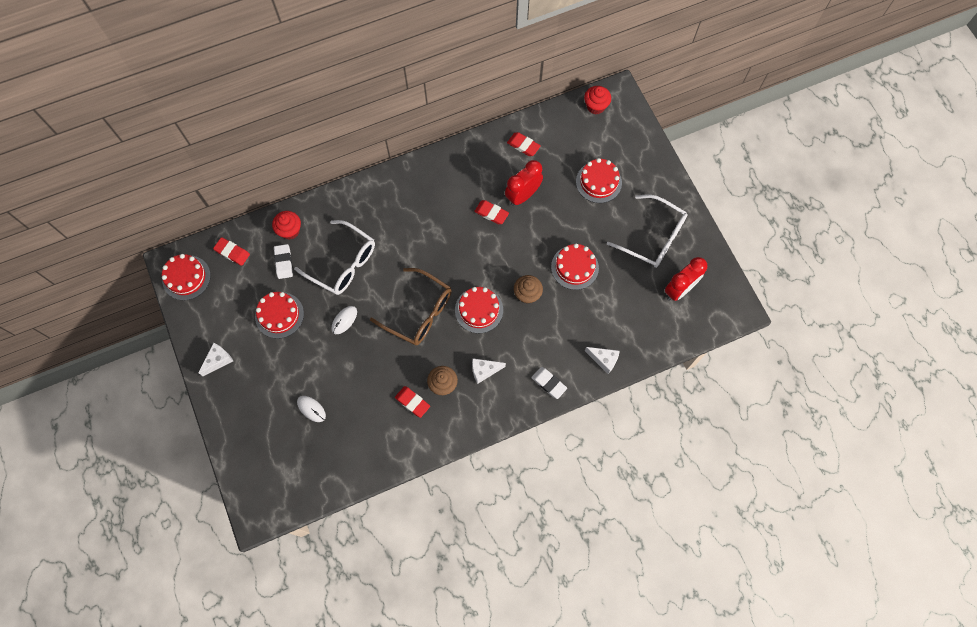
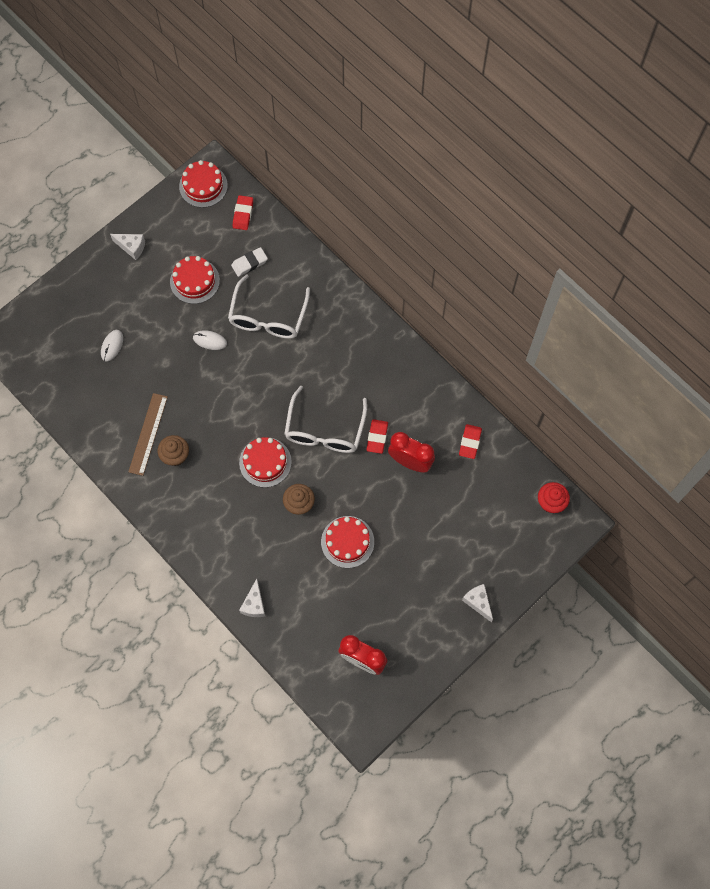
camera: 70 degrees right, 0 degrees up
(290, 230) = (285, 255): red cupcake -> none
(412, 402) = (148, 434): red eraser -> brown ruler
(418, 312) = (242, 405): brown glasses -> none
(484, 371) = (202, 490): white cheese -> white cheese (478, 602)
(549, 383) = (210, 557): white eraser -> none
(598, 182) = (457, 535): red cake -> none
(652, 237) = (413, 613): white glasses -> white glasses (325, 429)

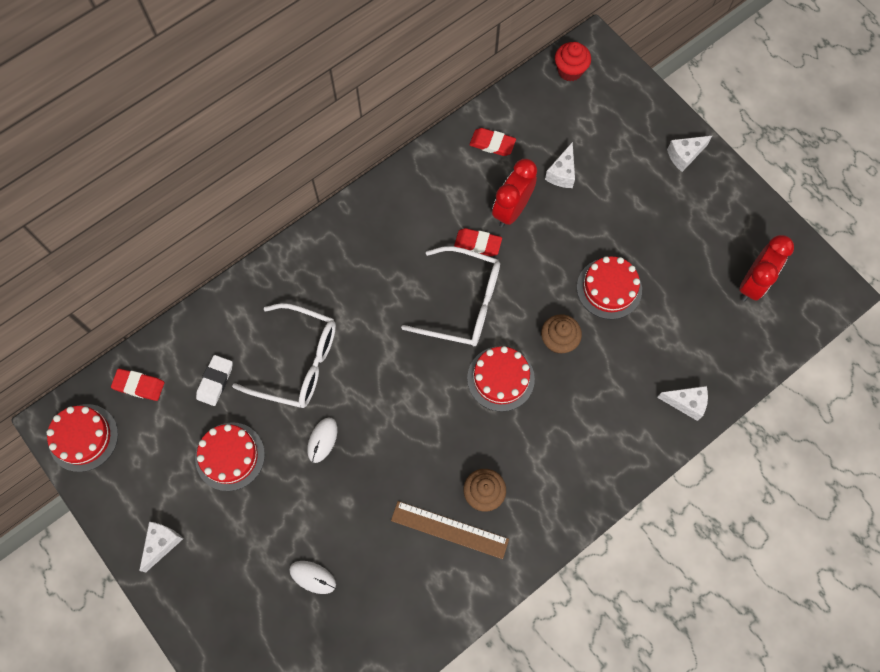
camera: 85 degrees left, 0 degrees up
(249, 263) = (215, 381): white eraser -> white eraser turned 45 degrees clockwise
(448, 500) = (562, 173): none -> white cheese

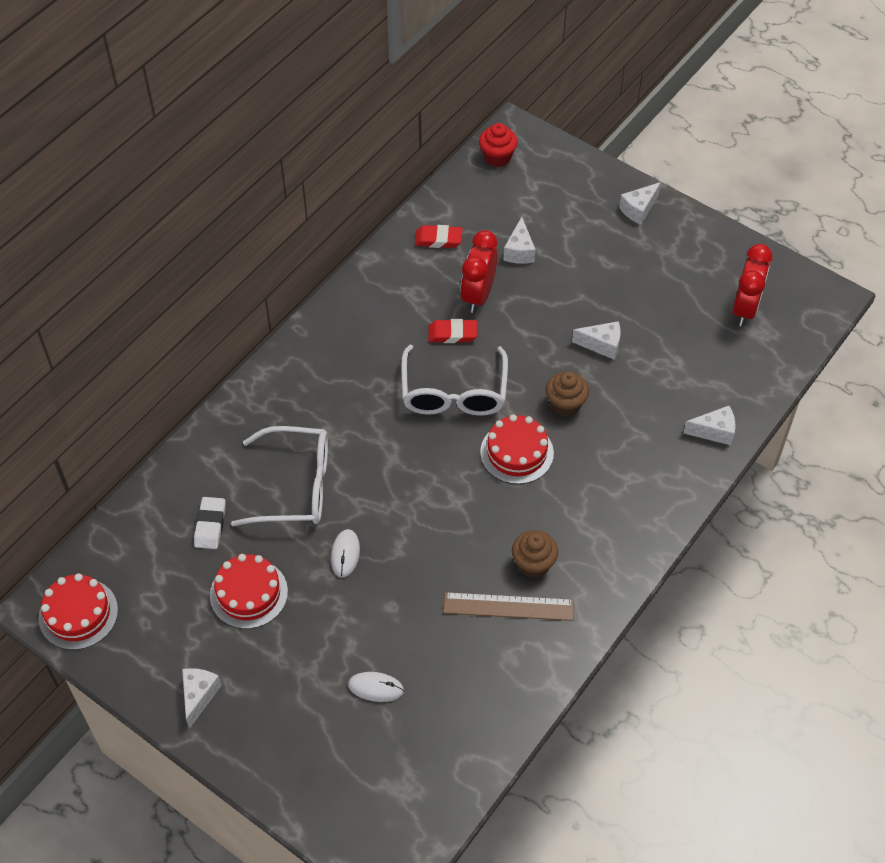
camera: 15 degrees left, 15 degrees down
(139, 385) = (126, 549): red eraser -> none
(462, 303) = (454, 392): white glasses -> white glasses turned 90 degrees clockwise
(609, 288) = (602, 345): red cake -> white cheese

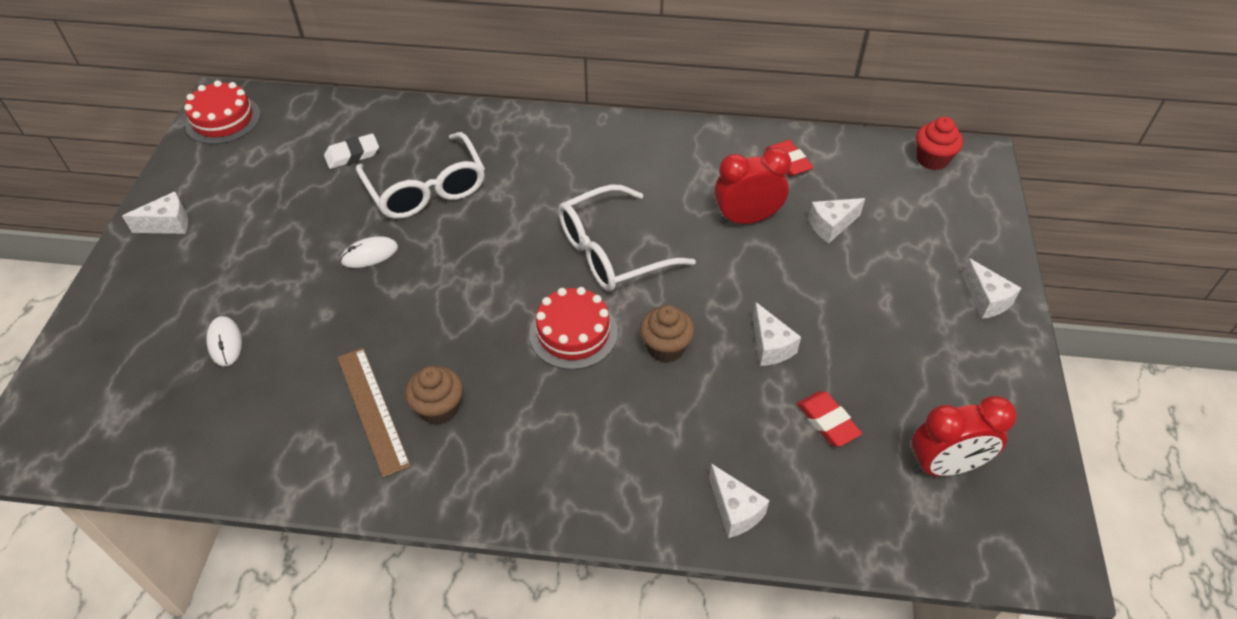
camera: 60 degrees right, 5 degrees down
(248, 593) = (292, 209): red cake -> none
(452, 334) = (683, 220): red eraser -> red eraser (827, 421)
(638, 209) = (986, 300): white cheese -> white cheese turned 135 degrees counterclockwise

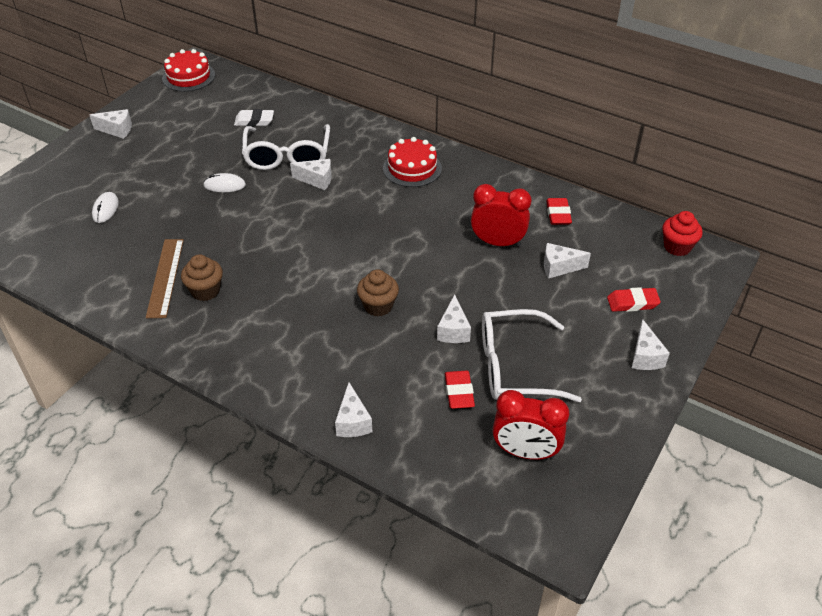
camera: 25 degrees right, 5 degrees down
(484, 209) = (316, 180): none -> white cheese
(573, 333) = (322, 275): red cake -> red cake (412, 168)
(613, 251) = (385, 234): white glasses -> white glasses (515, 367)
(932, 241) = (632, 303): none -> red eraser

